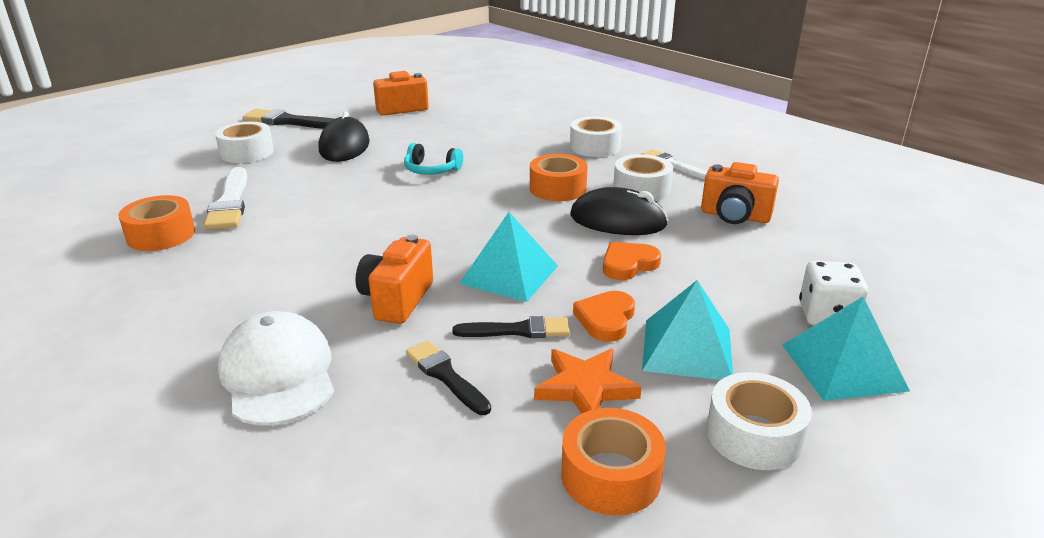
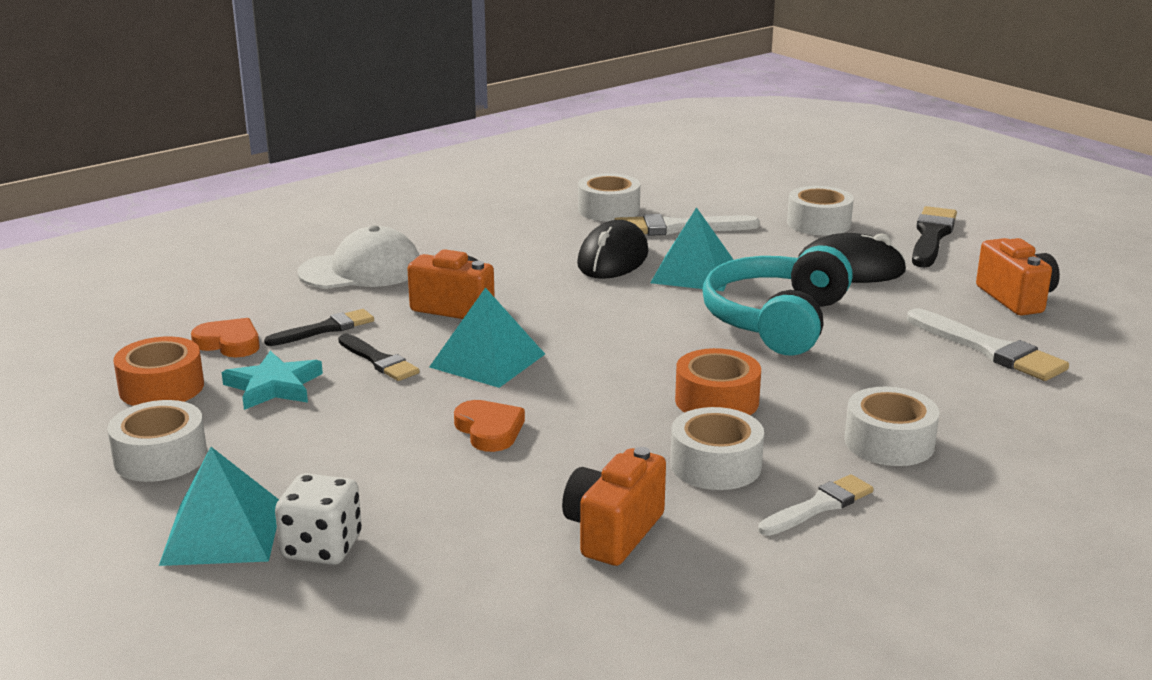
camera: 95 degrees right, 5 degrees down
(161, 235) = (608, 210): orange tape -> white tape
(431, 170) = (776, 321): turquoise headphones -> turquoise headphones, size x2.03
(473, 119) = (989, 349): none -> white brush
(517, 330) = (378, 360): black brush -> black brush turned 45 degrees counterclockwise
(585, 387) = (274, 386): orange star -> turquoise star
(606, 319) = (378, 405): orange heart -> orange heart (229, 343)
(618, 220) = (610, 435): black mouse -> black mouse (612, 259)
(687, 349) = (304, 443): turquoise pyramid -> turquoise pyramid (693, 273)

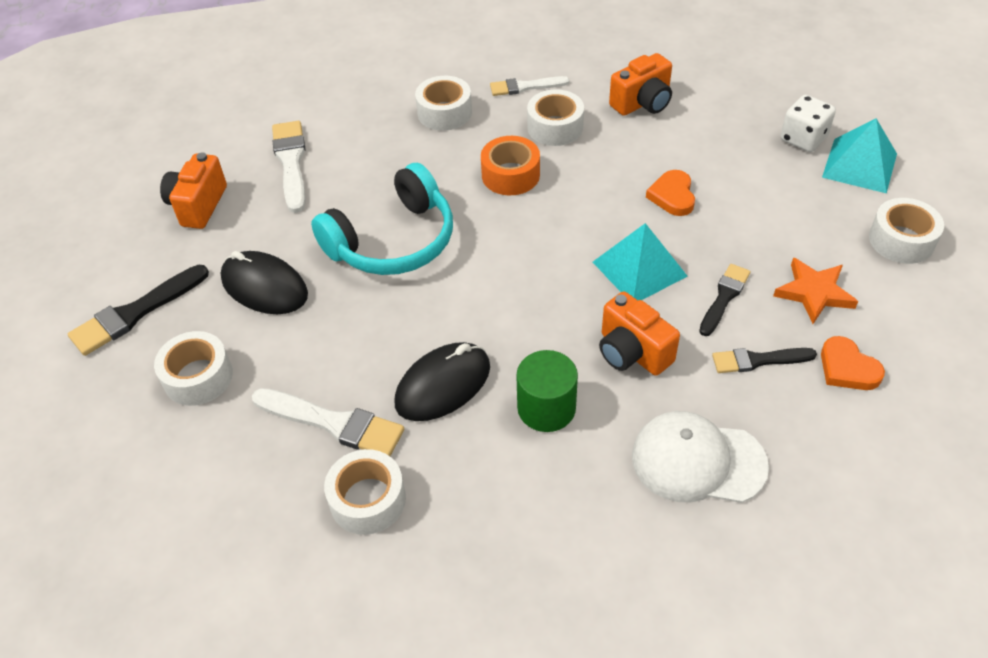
camera: 150 degrees left, 25 degrees up
(161, 388) = (905, 321): orange tape -> none
(274, 386) = (814, 292): turquoise star -> orange star
(378, 360) = (724, 298): black brush -> black brush turned 45 degrees clockwise
(511, 267) = (546, 408): none -> green cylinder
(693, 273) = (393, 332): turquoise pyramid -> none

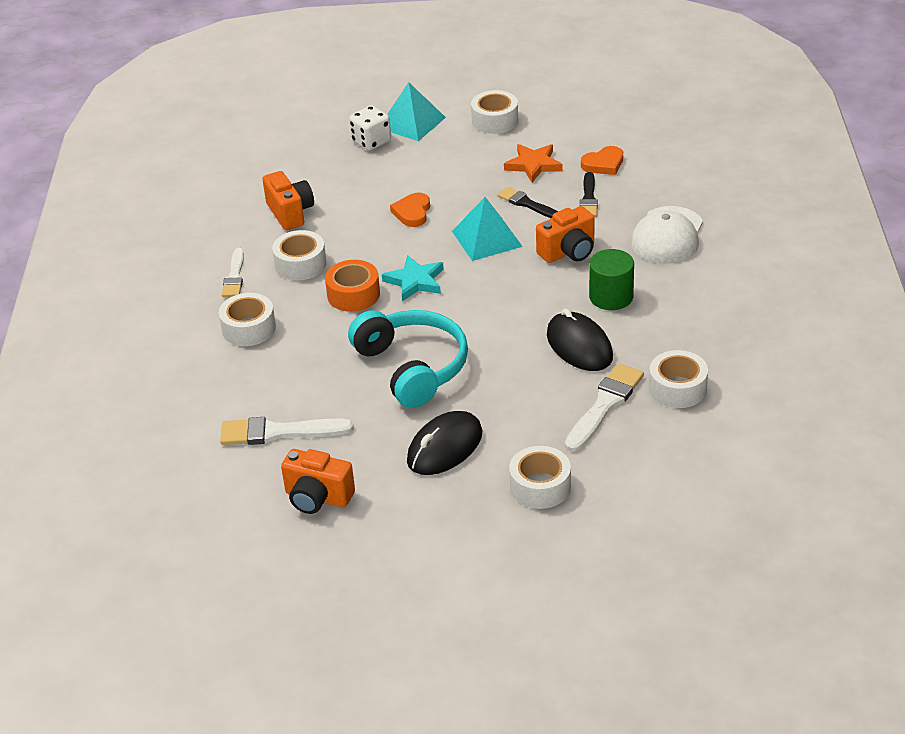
camera: 80 degrees left, 10 degrees down
(136, 312) = (452, 533): black brush -> none
(543, 219) = (415, 281): none -> turquoise star
(672, 196) = (412, 212): orange heart -> orange heart turned 90 degrees clockwise

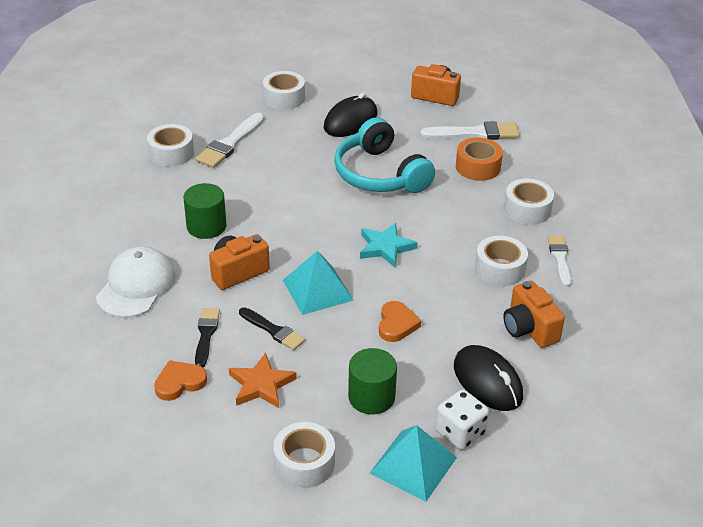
camera: 175 degrees right, 0 degrees up
(353, 294) = (441, 237): orange tape -> orange tape (478, 167)
(440, 160) = (371, 397): none -> green cylinder
(579, 346) = (242, 186): black mouse -> black mouse (487, 381)

